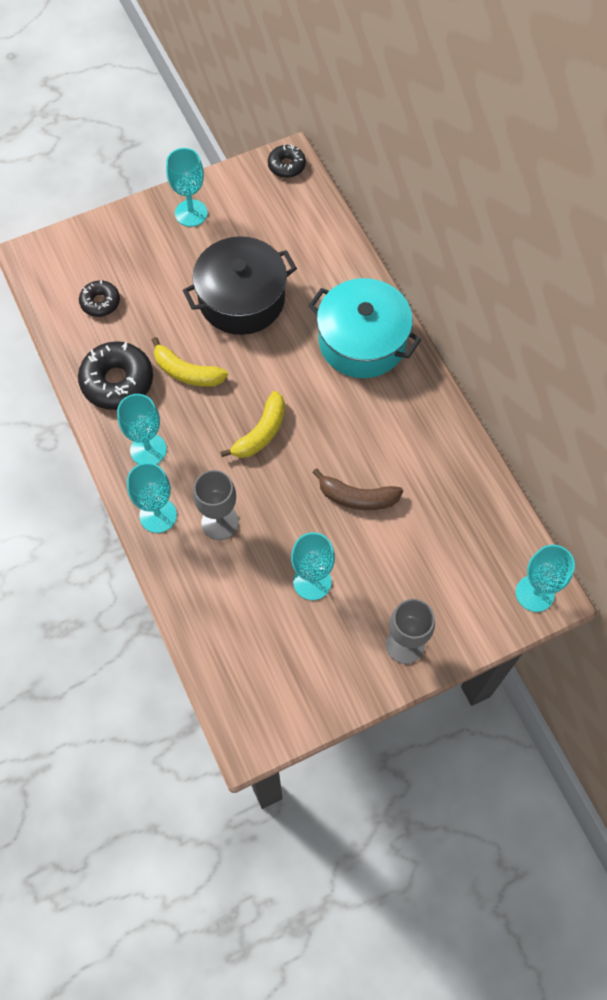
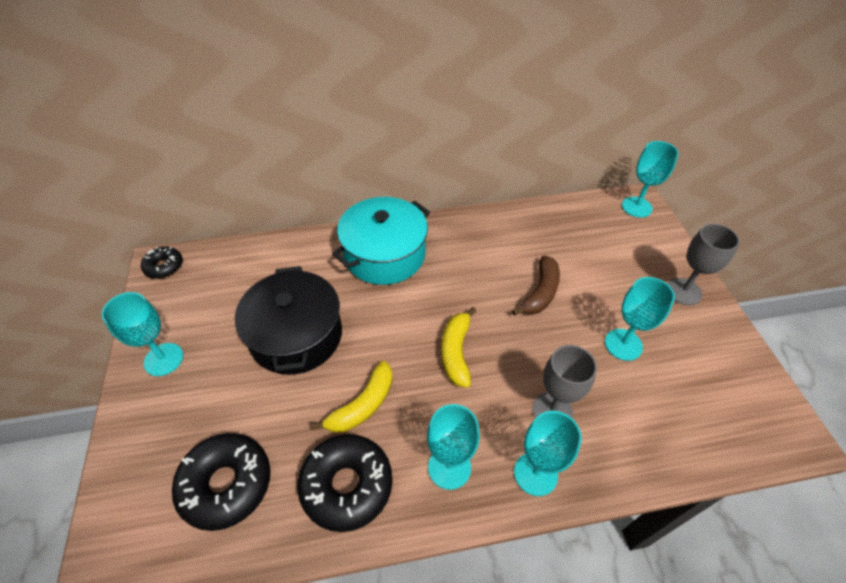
camera: 75 degrees left, 15 degrees down
(100, 302) = (226, 484): black donut -> black donut, size x1.76
(261, 433) = (456, 352): yellow banana -> yellow banana turned 135 degrees counterclockwise

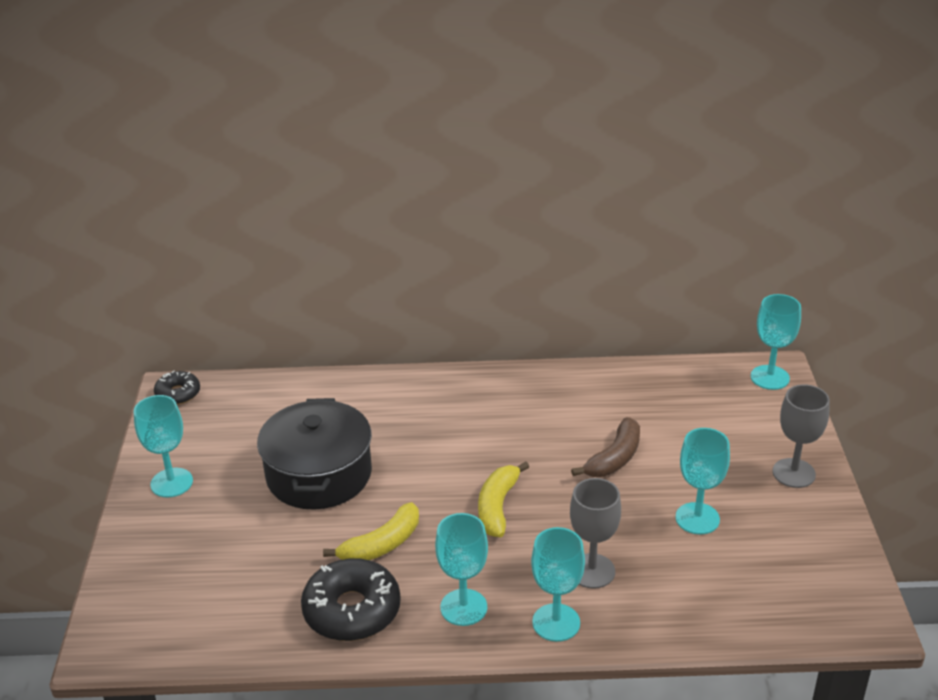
camera: 10 degrees right, 15 degrees down
(226, 484) = (228, 596): black donut -> none
(384, 255) = (435, 403): turquoise pot -> none

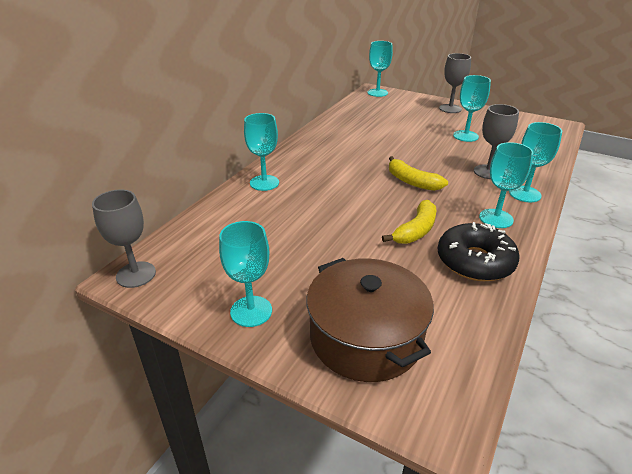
camera: 60 degrees left, 0 degrees up
(178, 394) = (136, 274): black donut -> grey goblet
(179, 566) = (366, 337): none -> brown pot
(319, 474) = (318, 234): black pot -> none
(381, 545) = (415, 230): yellow banana -> yellow banana turned 45 degrees clockwise
(391, 392) = (264, 183): none -> turquoise goblet
(614, 458) = (401, 140): brown banana -> none

